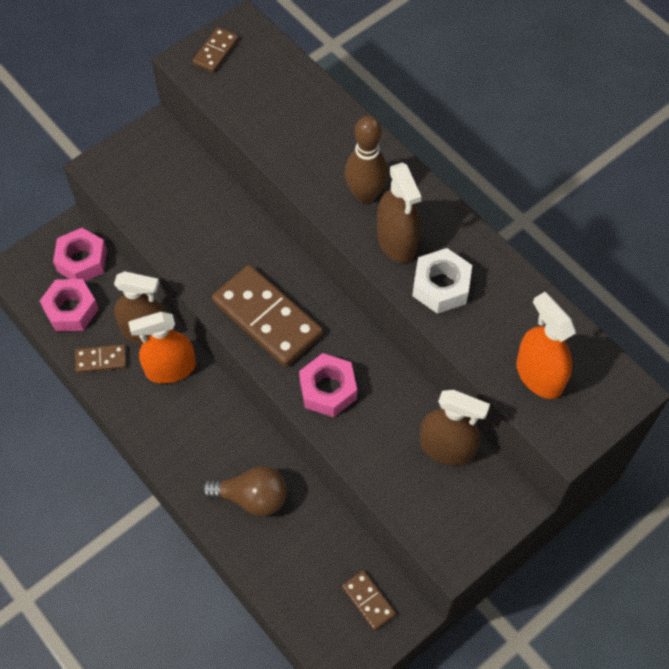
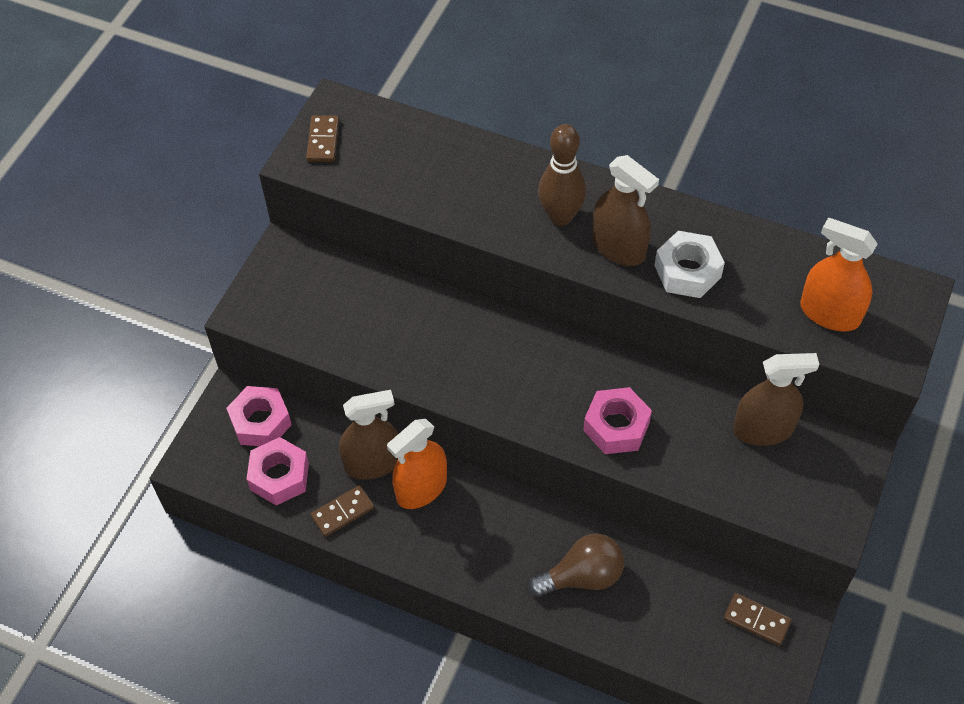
camera: 25 degrees left, 5 degrees down
(267, 318) = (513, 385): brown domino -> none

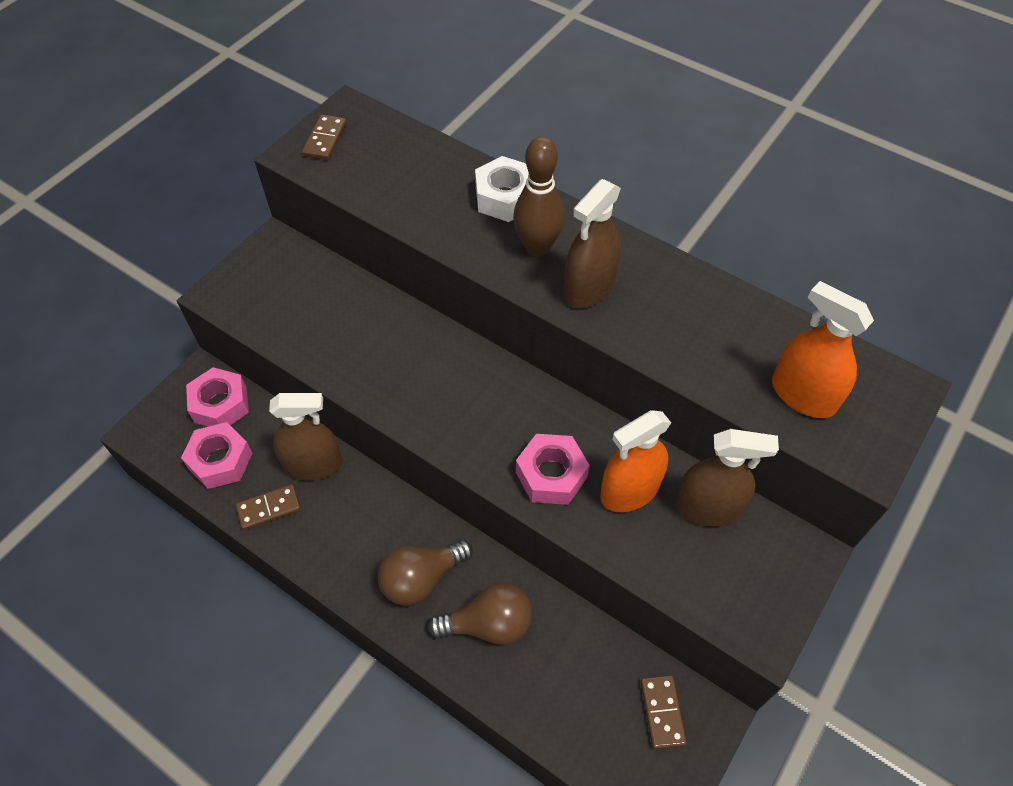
camera: 10 degrees right, 0 degrees up
(421, 488) = (353, 499): orange spray bottle -> orange spray bottle (629, 491)
(508, 548) = (421, 578): none -> brown light bulb
(618, 247) = (589, 288): brown spray bottle -> brown spray bottle turned 75 degrees clockwise
(687, 271) = (656, 324): white nut -> white nut (505, 197)
(756, 620) = (662, 712): brown domino -> brown domino turned 45 degrees clockwise

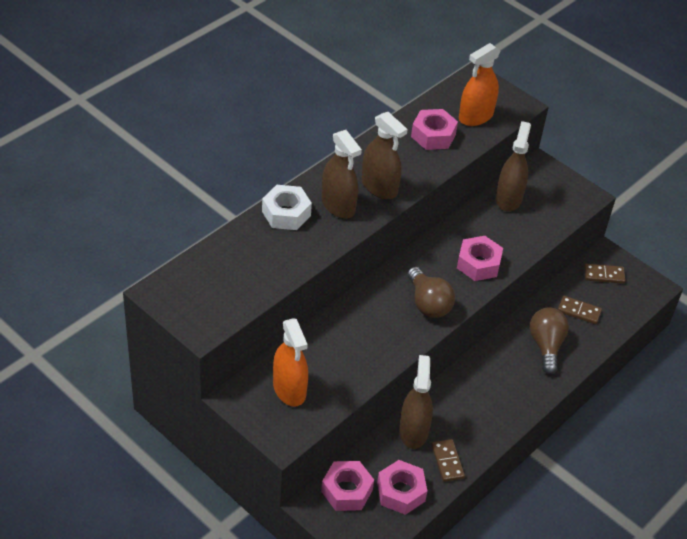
camera: 85 degrees left, 10 degrees down
(325, 139) = (191, 309): brown domino -> brown domino (579, 311)
(421, 578) = (511, 377): brown light bulb -> brown light bulb (428, 303)
(537, 247) = (338, 205): brown bowling pin -> brown spray bottle
(629, 491) = (494, 230): orange spray bottle -> orange spray bottle (289, 389)
(729, 341) = (433, 135): none -> pink nut

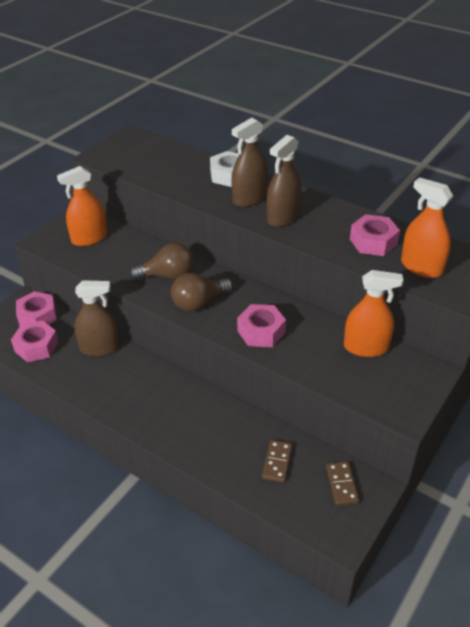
camera: 85 degrees right, 5 degrees down
(447, 461) = (69, 372): brown domino -> none
(508, 198) = (366, 347): brown spray bottle -> orange spray bottle
(546, 346) = (220, 435): brown light bulb -> brown light bulb (167, 276)

